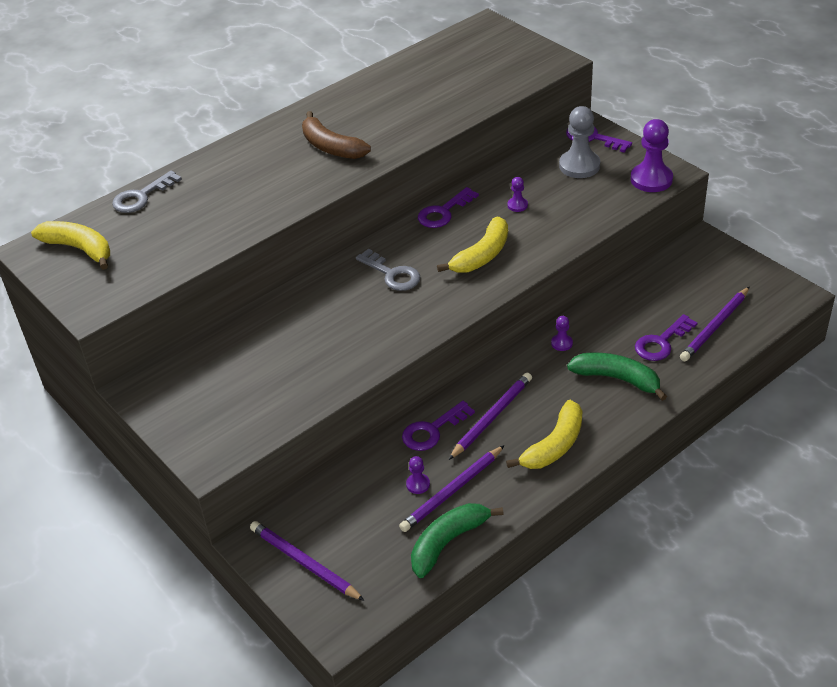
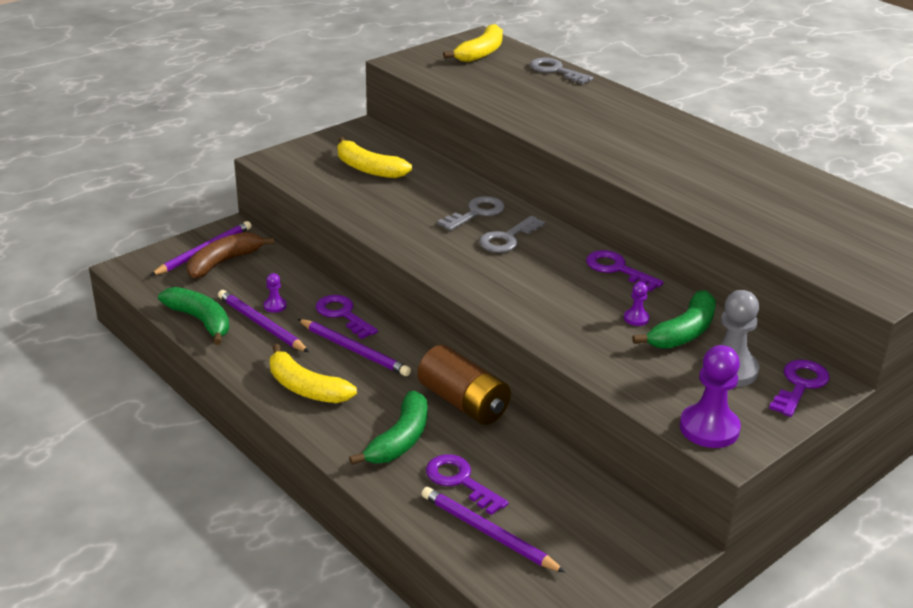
camera: 85 degrees right, 10 degrees down
(331, 147) = (646, 149): brown banana -> brown banana (224, 262)
(343, 295) = (476, 213): none -> grey key
(482, 255) = (539, 291): yellow banana -> yellow banana (368, 169)
(534, 183) = (683, 332): none -> green banana
(561, 343) = (463, 402): purple pawn -> brown battery

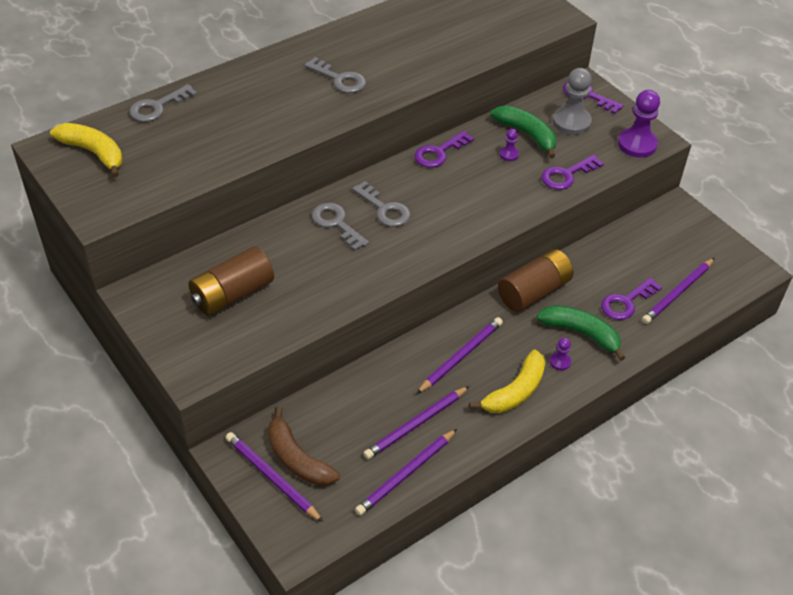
camera: 85 degrees left, 15 degrees up
(201, 321) = (406, 474): green banana -> purple pencil
(275, 306) = (385, 414): purple pawn -> purple pawn (560, 362)
(343, 315) = (404, 362): purple key -> purple key (567, 175)
(368, 169) = (232, 294): yellow banana -> brown battery
(646, 149) = (339, 79): none -> grey key

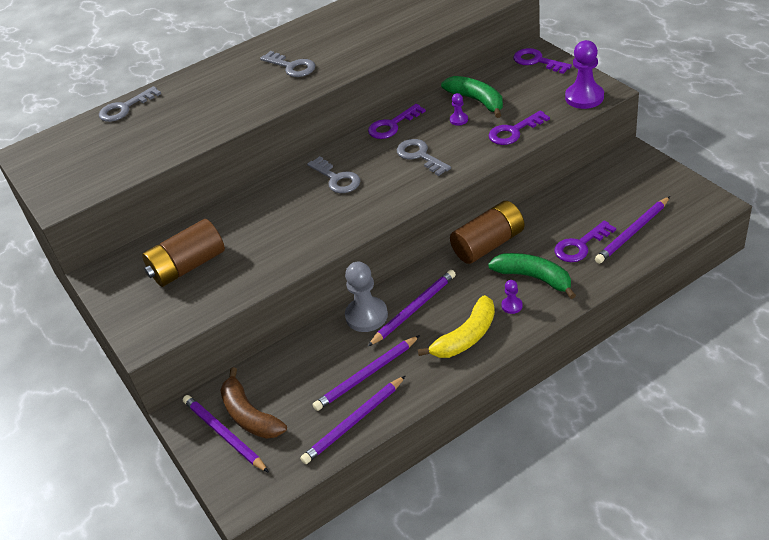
camera: 10 degrees right, 5 degrees down
(94, 153) = (63, 151): yellow banana -> none
(337, 224) = (291, 196): grey key -> grey key (420, 156)
(571, 122) = (520, 85): grey pawn -> grey pawn (366, 316)

